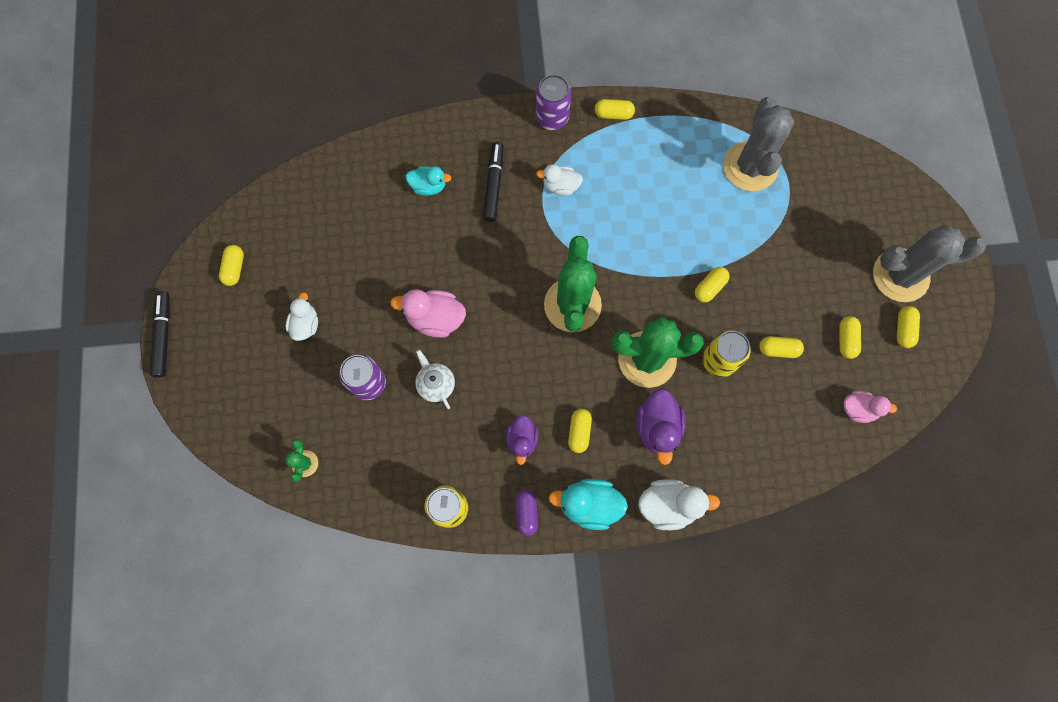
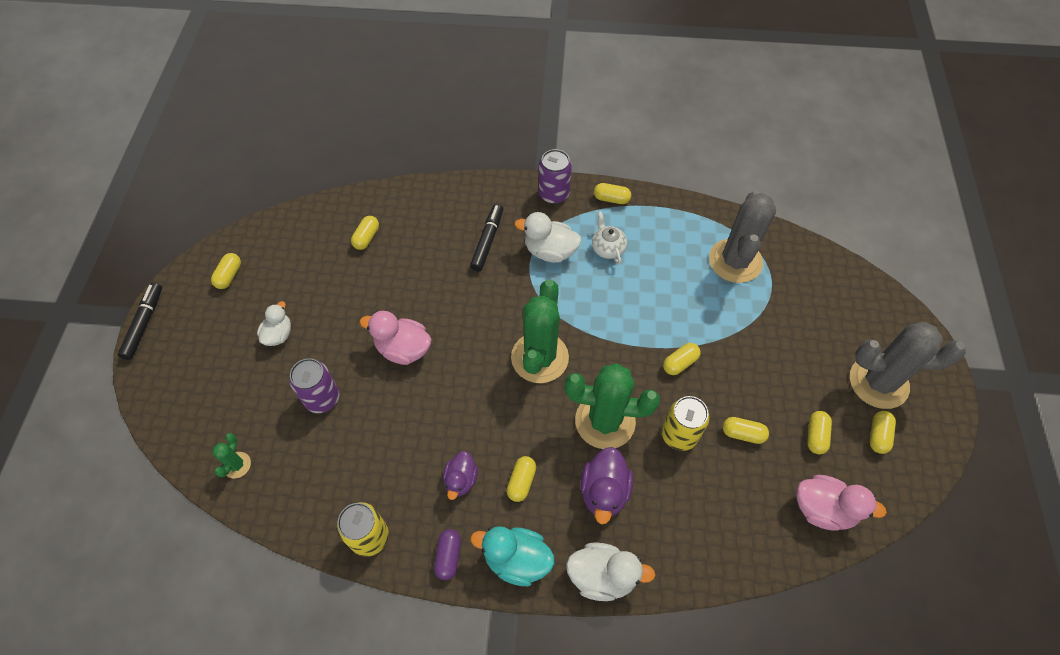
camera: 10 degrees right, 15 degrees down
(366, 201) = (366, 238): none -> yellow capsule
(429, 186) = (427, 233): turquoise duck -> none
(436, 384) = (388, 410): white teapot -> white teapot (607, 248)
(560, 186) = (550, 251): white duck -> white duck, size x1.52
(858, 409) = (823, 509): pink duck -> pink duck, size x1.52

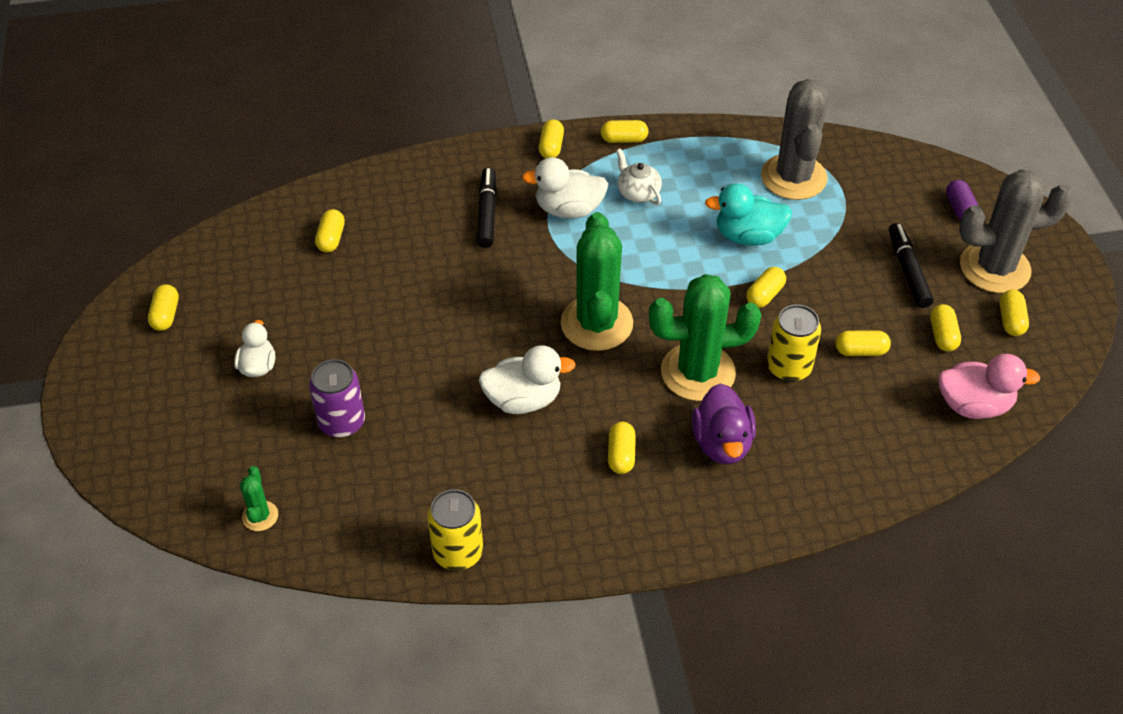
camera: 15 degrees left, 10 degrees down
(144, 324) = (72, 391): black marker -> black marker (908, 270)
(403, 349) = (424, 349): pink duck -> none
(448, 556) = (561, 550): purple capsule -> purple capsule (959, 208)
(461, 480) = (547, 469): purple duck -> none
(516, 560) = (643, 534): turquoise duck -> turquoise duck (748, 236)
(553, 194) = (551, 147): purple can -> yellow capsule
(602, 576) = (749, 527): white duck -> white duck (523, 400)

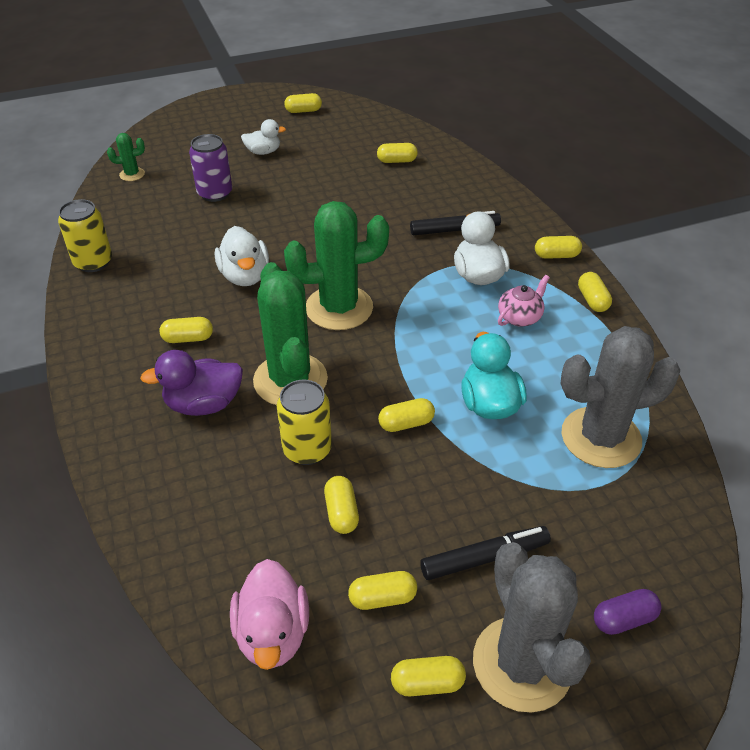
camera: 80 degrees right, 5 degrees down
(638, 193) = (520, 317): white teapot -> pink teapot
(765, 295) = (406, 423): yellow capsule -> yellow capsule turned 45 degrees counterclockwise

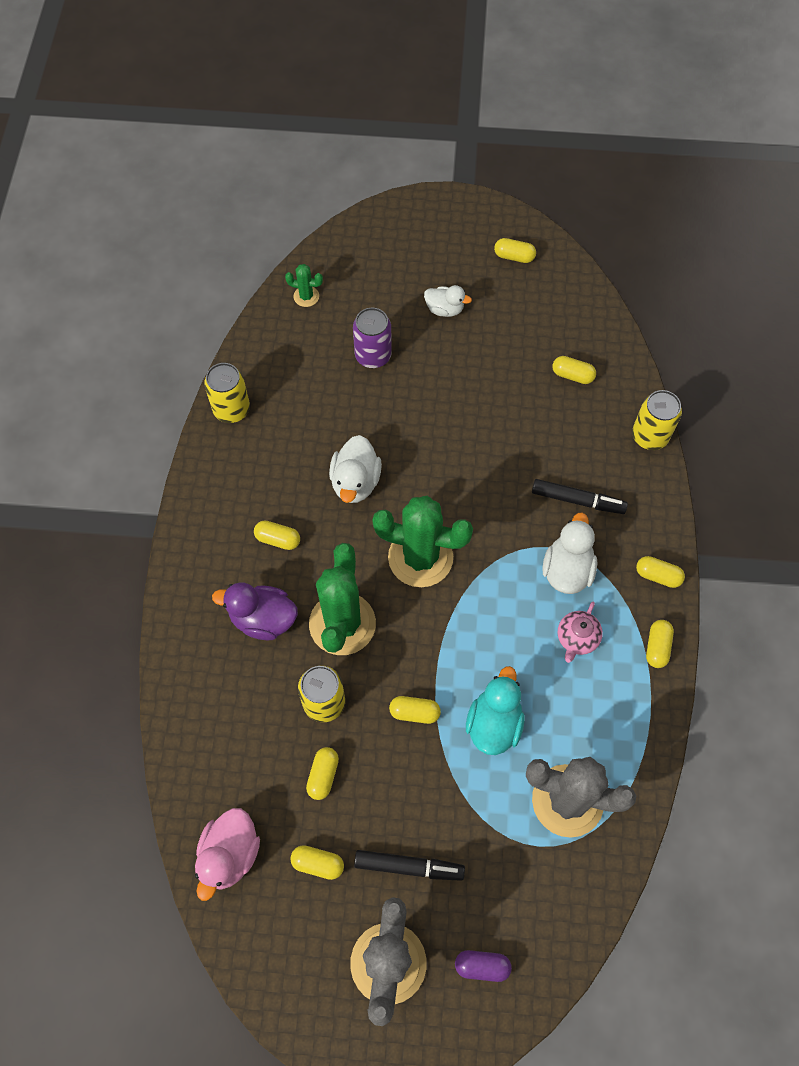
camera: 25 degrees right, 20 degrees up
(427, 683) = (316, 944): yellow capsule -> none
(484, 177) = (650, 436): none -> yellow can
(520, 317) = (577, 638): pink teapot -> pink teapot turned 135 degrees clockwise

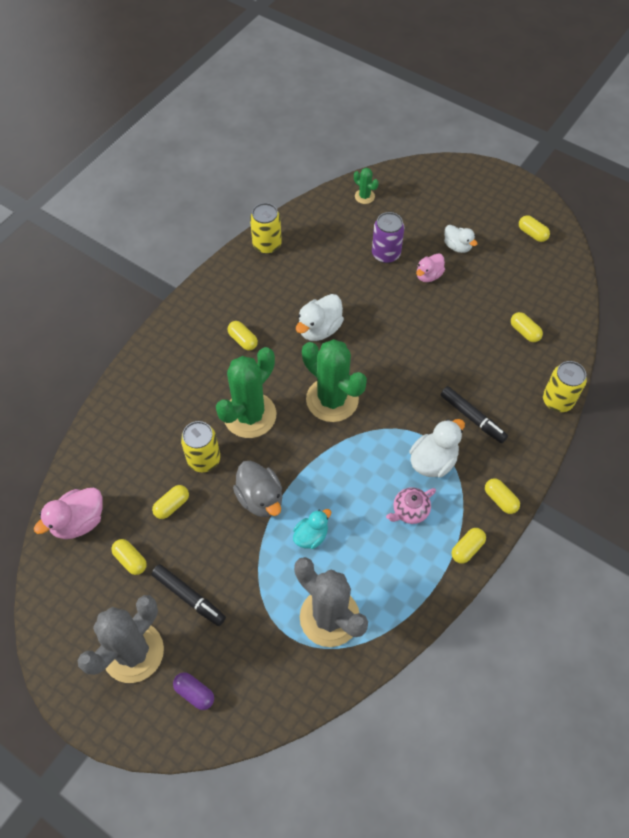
camera: 30 degrees right, 5 degrees down
(263, 619) = (199, 385): purple duck -> none
(414, 712) = (260, 498): yellow capsule -> grey duck
(434, 359) = (428, 275): none -> pink duck
(494, 723) = (311, 536): turquoise duck -> turquoise duck, size x0.66

